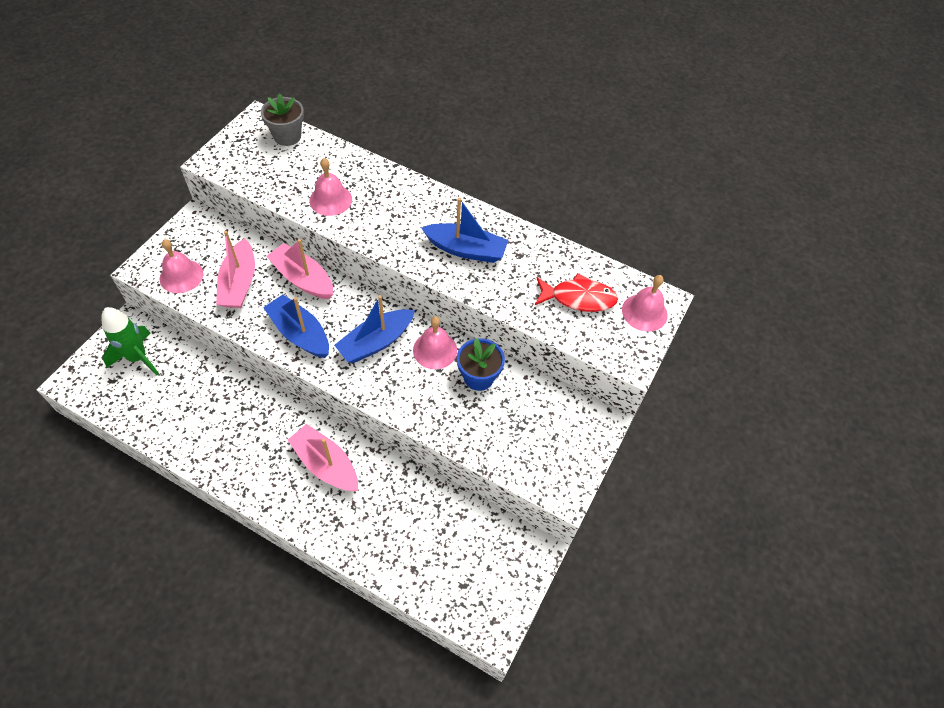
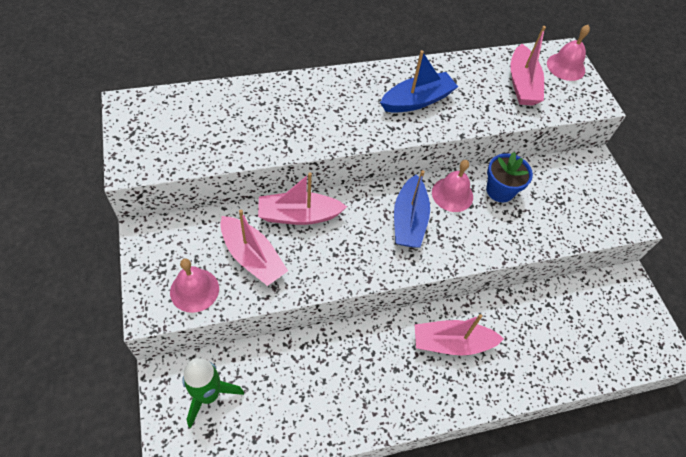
camera: 45 degrees left, 0 degrees up
(287, 136) = (173, 103): grey flower pot -> none
(300, 333) = (349, 258): blue boat -> none
(330, 199) = (275, 130): pink bell -> none
(578, 298) = (522, 84): red fish -> pink boat

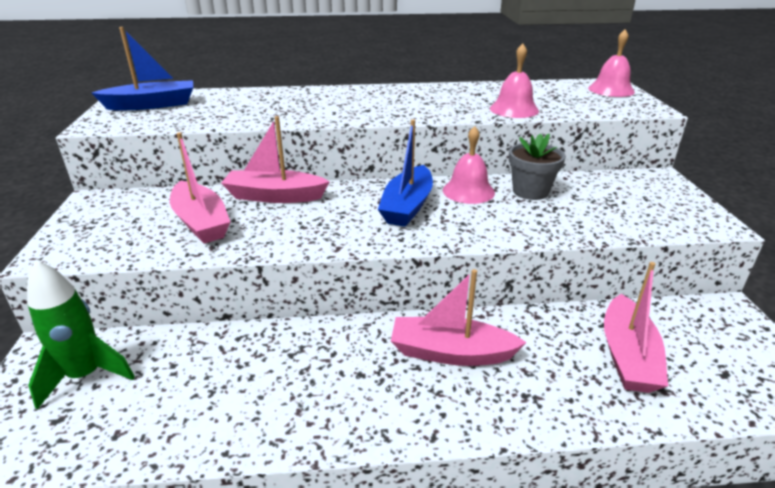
camera: 15 degrees right, 25 degrees down
(194, 290) = (114, 242): pink bell -> pink bell (514, 109)
(417, 100) = (432, 102): blue boat -> blue boat (152, 105)
(500, 191) = (530, 191): blue flower pot -> grey flower pot
(522, 84) = (557, 97): pink boat -> pink boat (627, 356)

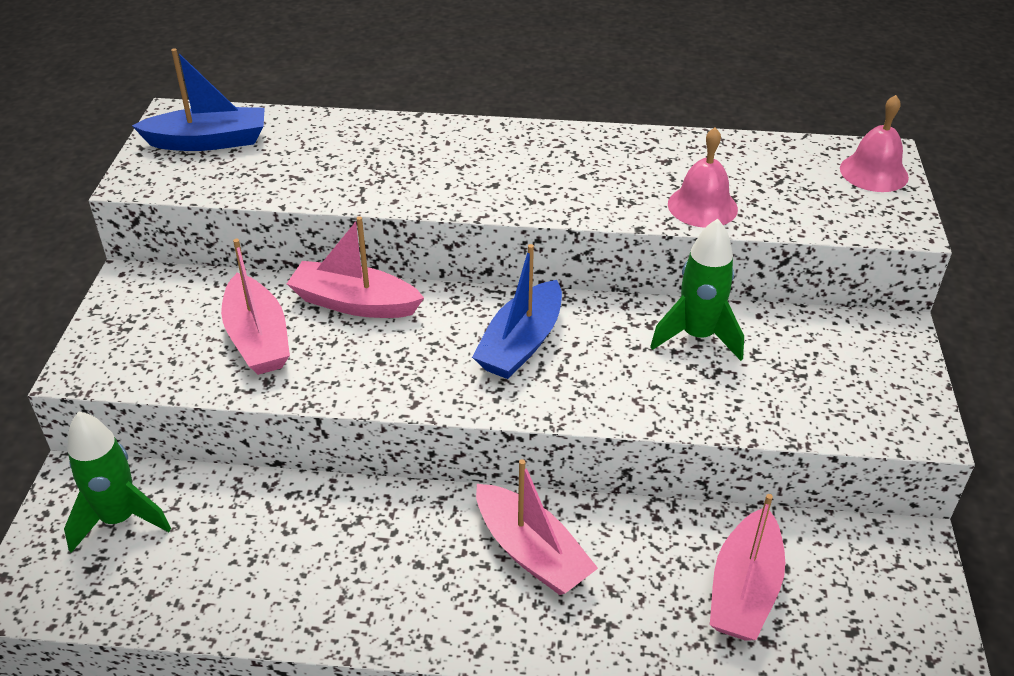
camera: 10 degrees right, 10 degrees up
(451, 353) = (531, 552): pink boat -> pink boat turned 150 degrees counterclockwise
(468, 191) = (612, 325): pink bell -> none
(530, 191) = (697, 336): grey flower pot -> green rocket

